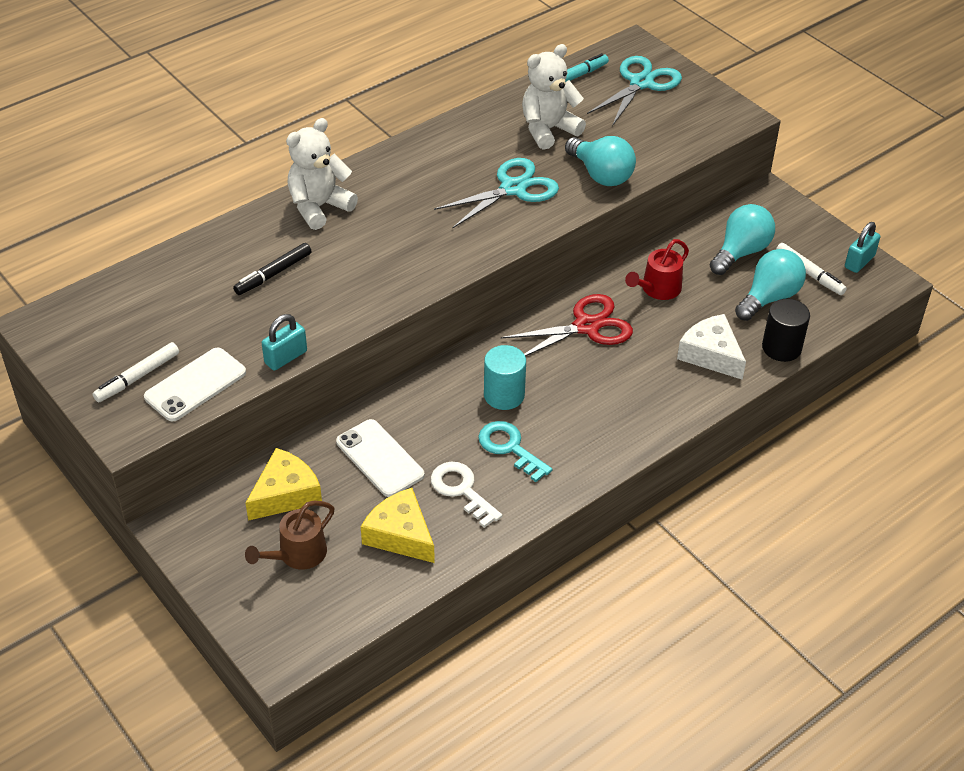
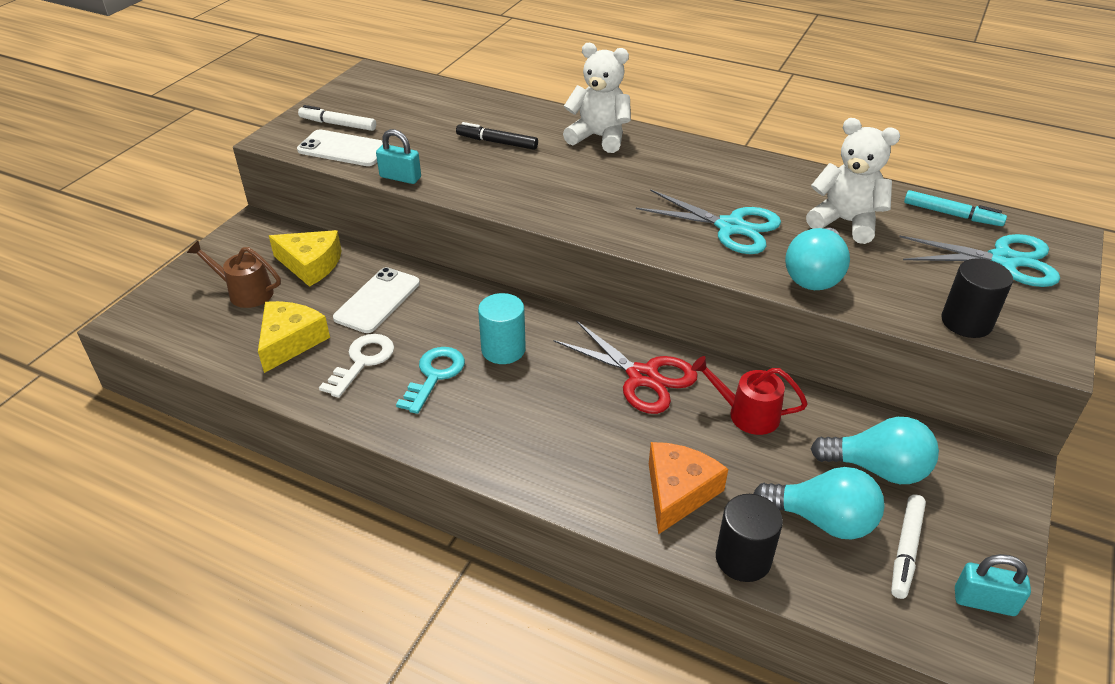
camera: 65 degrees right, 5 degrees down
(692, 133) = (966, 322): none -> black cylinder
(711, 354) = (678, 492): white cheese -> orange cheese

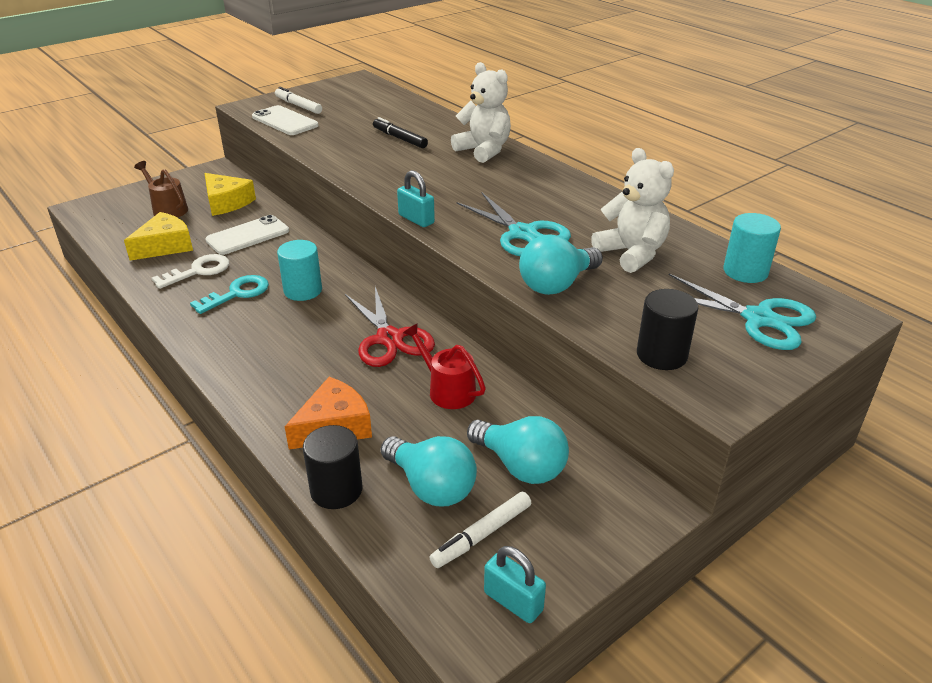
camera: 25 degrees right, 5 degrees down
(400, 177) = (303, 146): turquoise padlock -> turquoise padlock (416, 219)
(952, 215) = (745, 272): turquoise marker -> turquoise cylinder

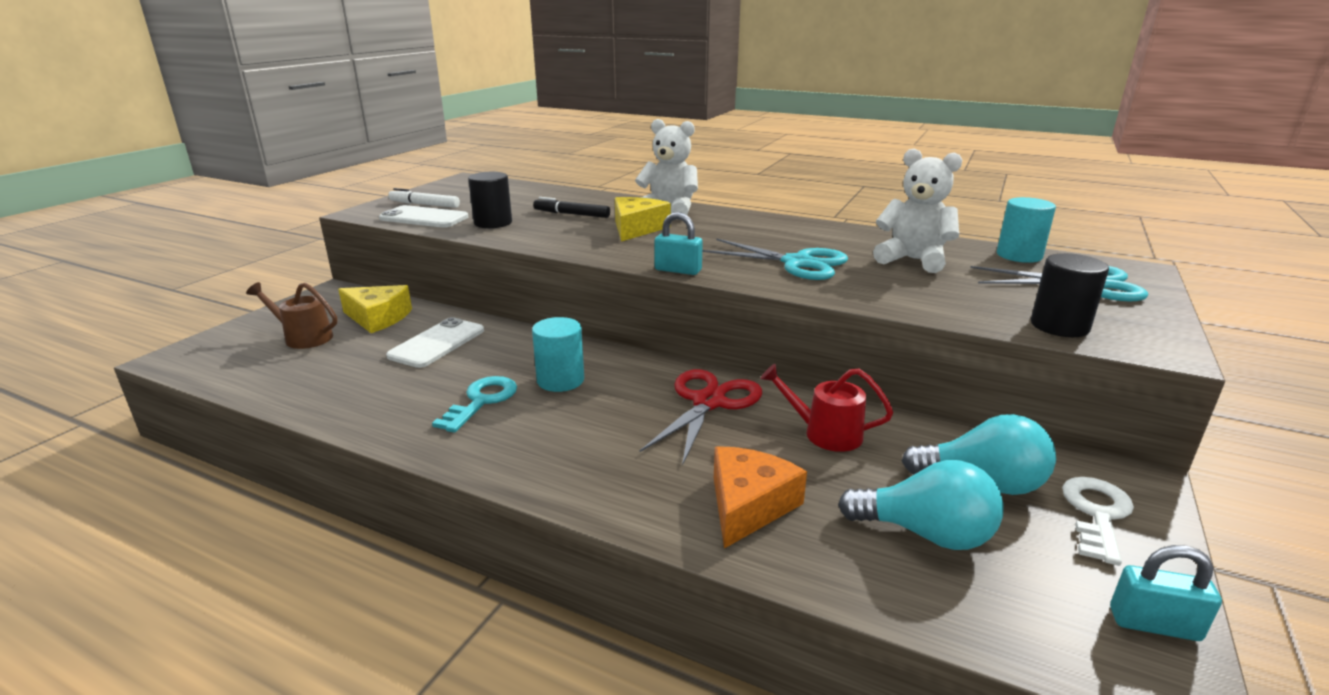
camera: 25 degrees left, 10 degrees down
(165, 246) = (335, 374): yellow cheese -> yellow cheese (636, 228)
(198, 271) = (407, 390): white key -> white key (1096, 514)
(336, 490) = (831, 575): black cylinder -> black cylinder (493, 223)
(389, 339) = (709, 402): red scissors -> red scissors turned 105 degrees counterclockwise
(481, 535) = (1035, 565): white marker -> none
(556, 284) = (887, 294): turquoise light bulb -> none

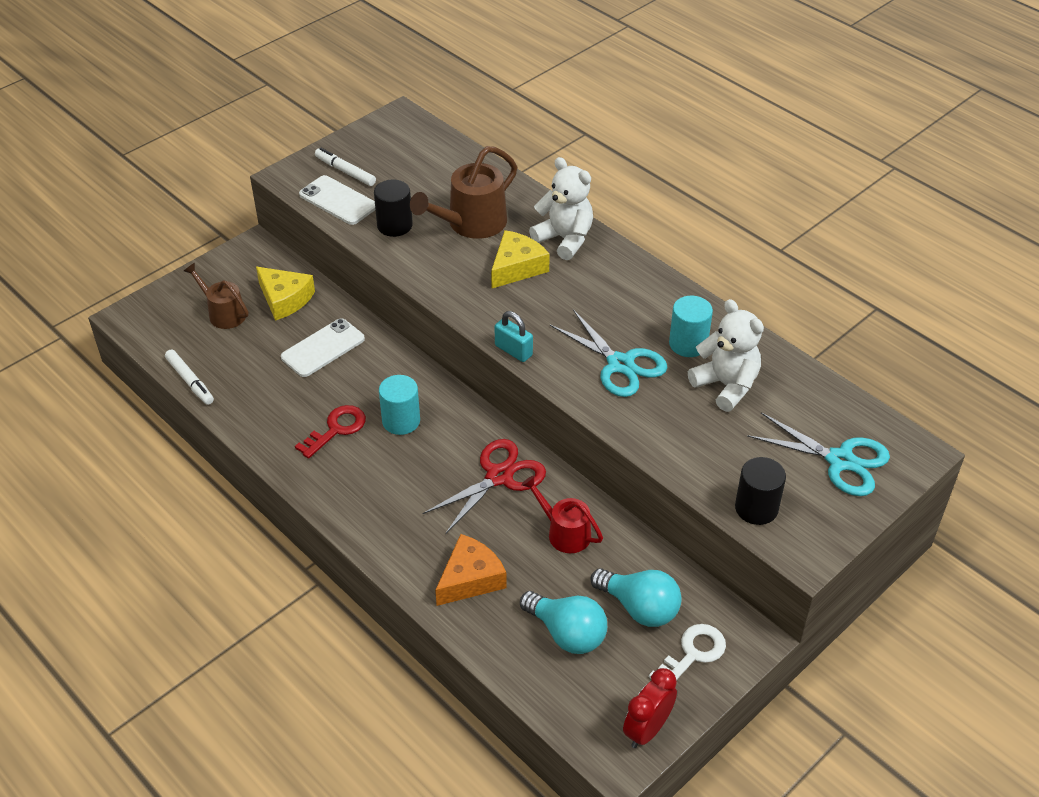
camera: 20 degrees right, 20 degrees up
(266, 395) = (190, 381): none -> white marker
(481, 401) = (336, 429): turquoise key -> red key
(571, 214) = (471, 224): black marker -> brown watering can
(1019, 255) = (831, 403): turquoise cylinder -> turquoise cylinder (688, 344)
(1154, 624) = (647, 729): turquoise padlock -> red clock

